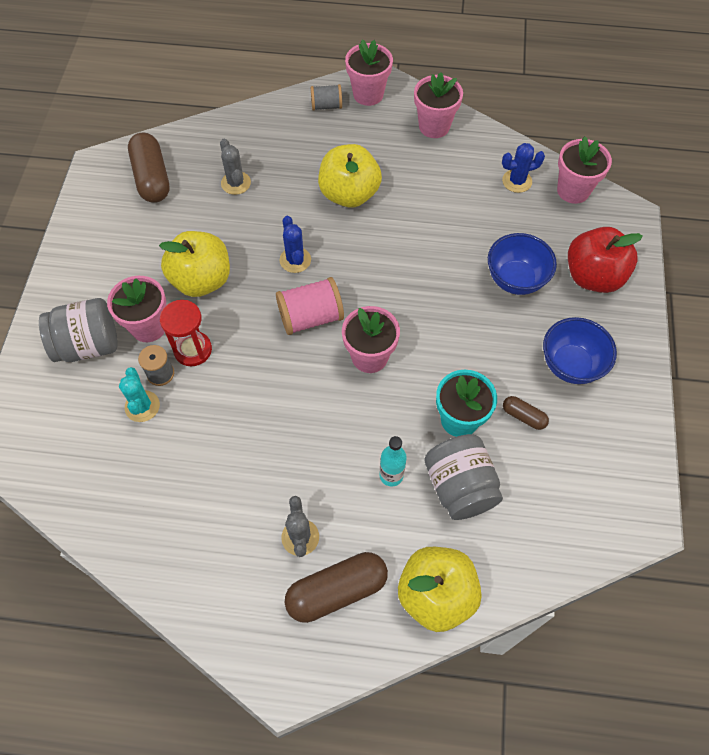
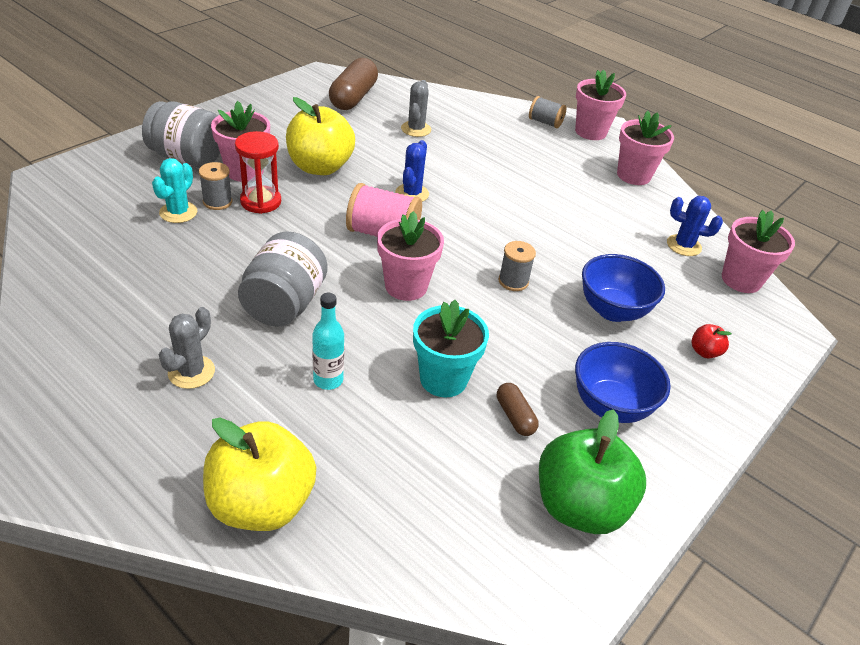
camera: 30 degrees right, 20 degrees down
(336, 591) = (173, 433): brown capsule -> none
(349, 194) = (507, 179): yellow apple -> none
(434, 299) = (513, 281): none -> grey spool
(460, 486) = (386, 431): grey jar -> grey jar (284, 304)
(593, 276) = (704, 352): red apple -> red apple, size x0.42
(606, 455) = (579, 506): none -> green apple

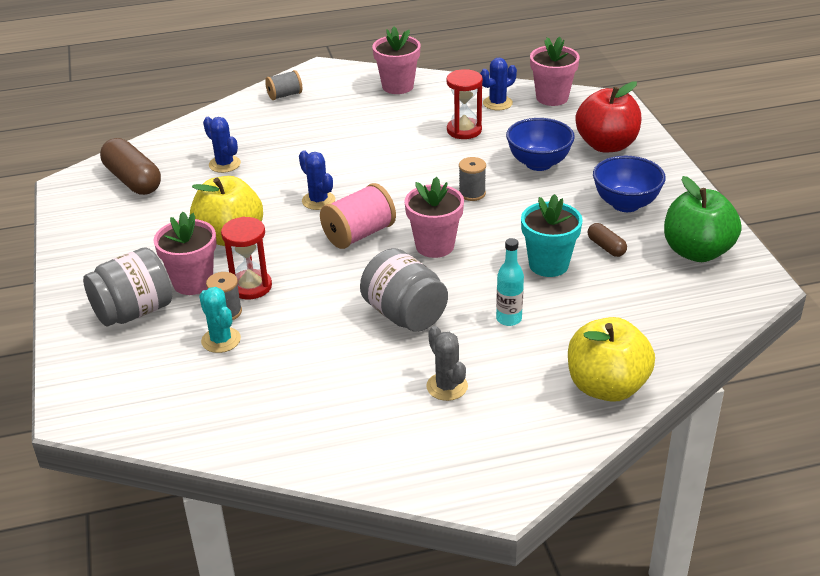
camera: 50 degrees left, 5 degrees down
(416, 129) = (224, 164): grey cactus -> blue cactus
(515, 416) = (606, 247): brown capsule -> brown capsule turned 45 degrees clockwise
(590, 132) = (321, 80): pink flower pot -> none
(611, 240) = (464, 130): none -> red hourglass
(704, 352) = (606, 145): red apple -> red apple, size x2.38

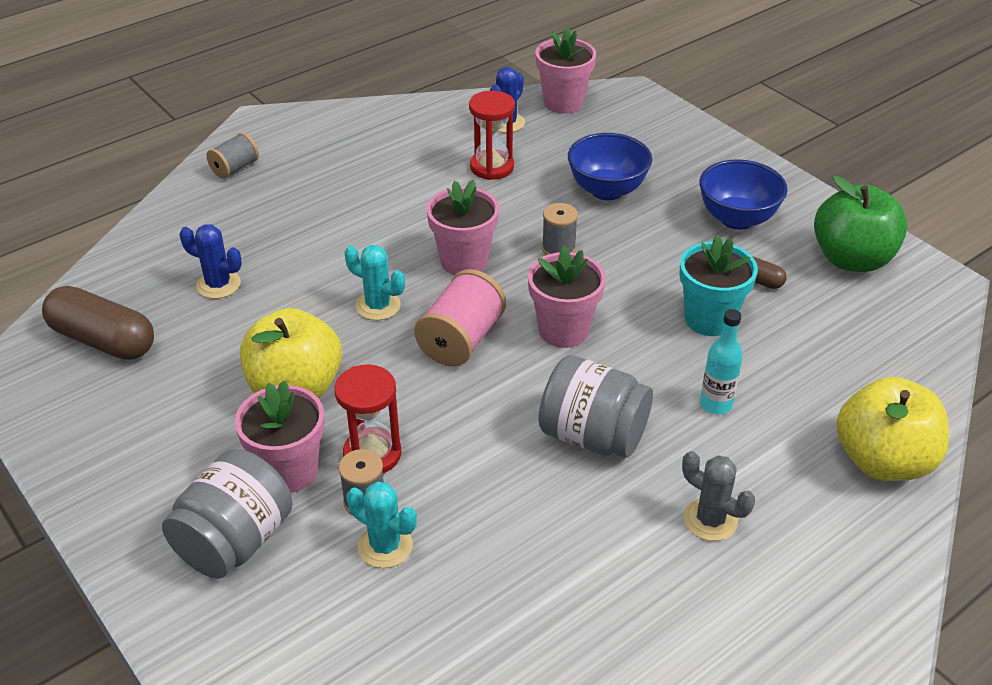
camera: 25 degrees left, 5 degrees up
(318, 201) = (378, 306): blue cactus -> turquoise cactus
(397, 86) = (372, 126): pink flower pot -> pink flower pot (464, 261)
(606, 145) = (664, 149): red apple -> none

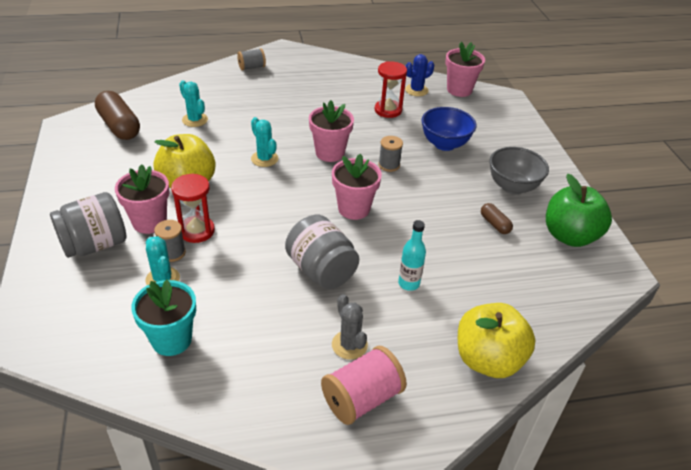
camera: 25 degrees right, 0 degrees up
(218, 285) = (195, 120): blue cactus -> turquoise cactus
(461, 340) = (293, 192): pink spool -> pink spool (362, 398)
(709, 319) = (446, 235): turquoise flower pot -> turquoise flower pot (171, 339)
(737, 219) = (512, 187): blue bowl -> grey bowl

